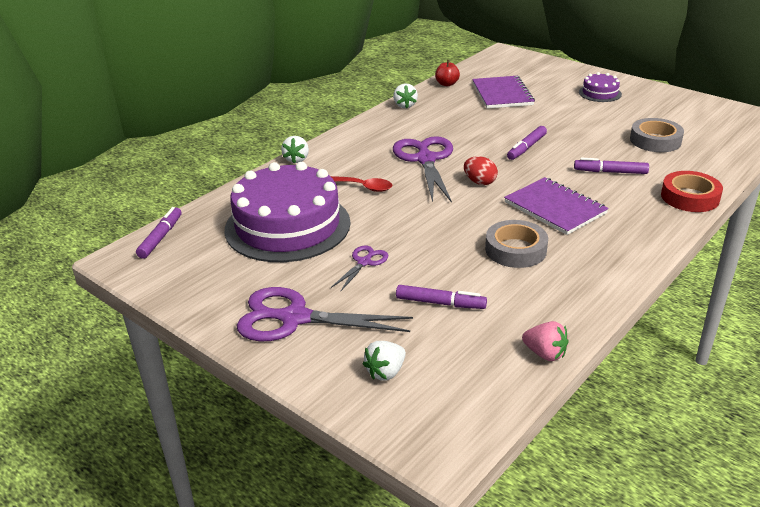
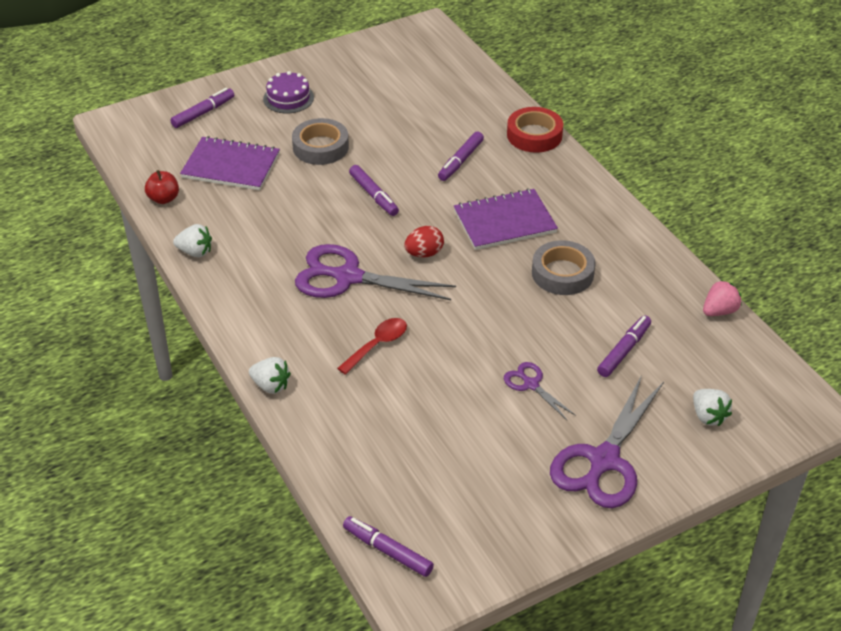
camera: 70 degrees left, 10 degrees up
(287, 226) = (426, 428): purple cake -> none
(547, 73) = (203, 113): none -> purple marker
(655, 140) = (419, 108): grey tape -> grey tape (320, 147)

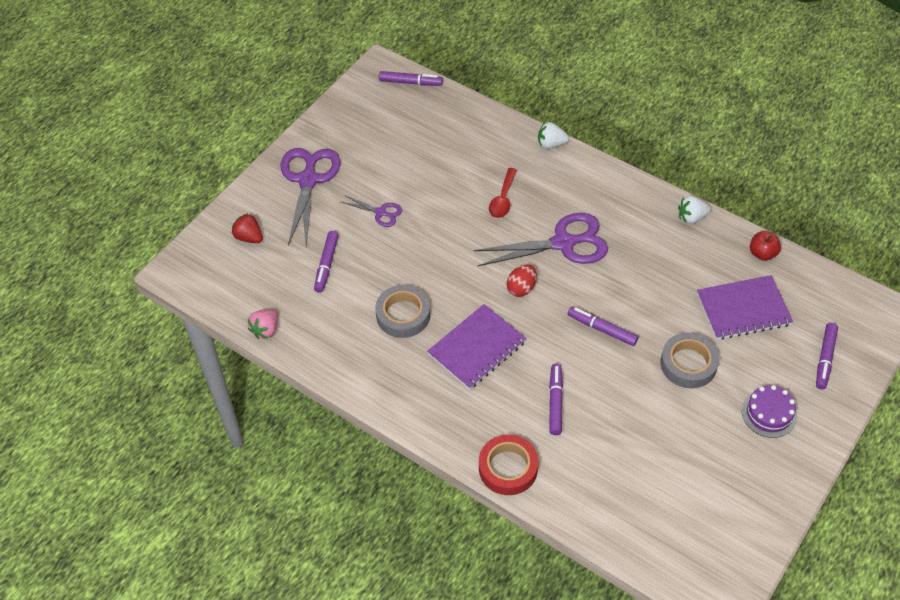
camera: 155 degrees right, 10 degrees up
(708, 416) = (249, 237): white strawberry -> red strawberry

